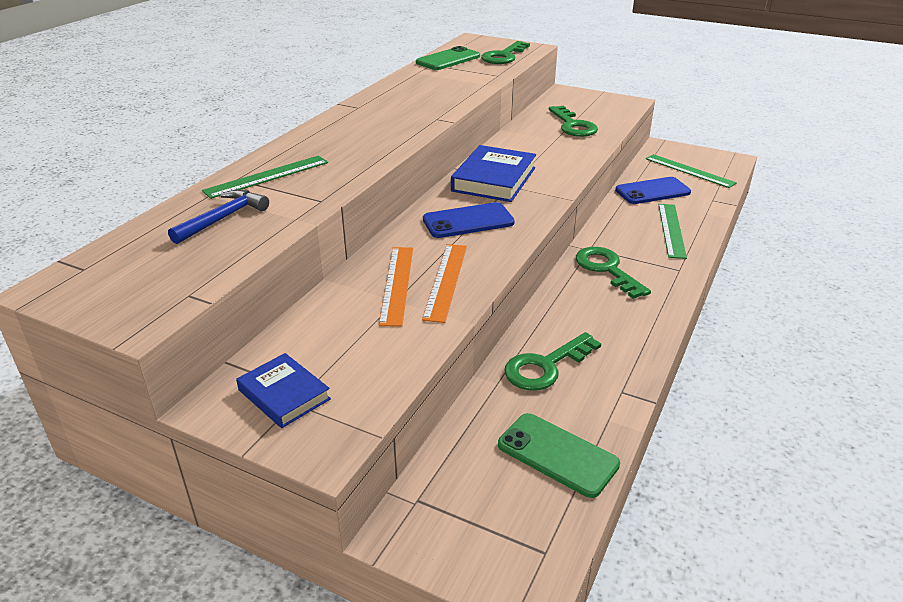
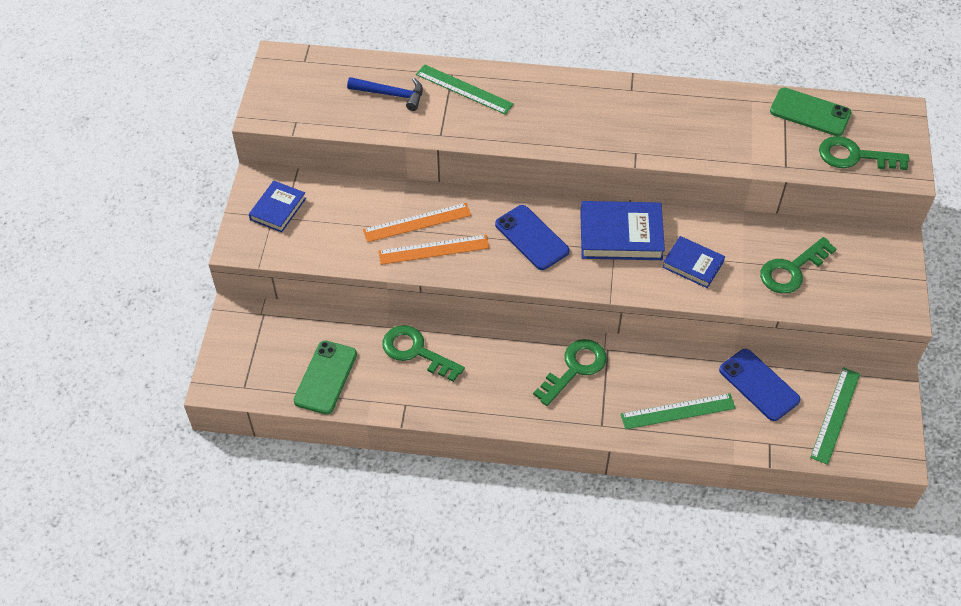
camera: 70 degrees right, 20 degrees up
(547, 158) = (692, 264): none -> blue book

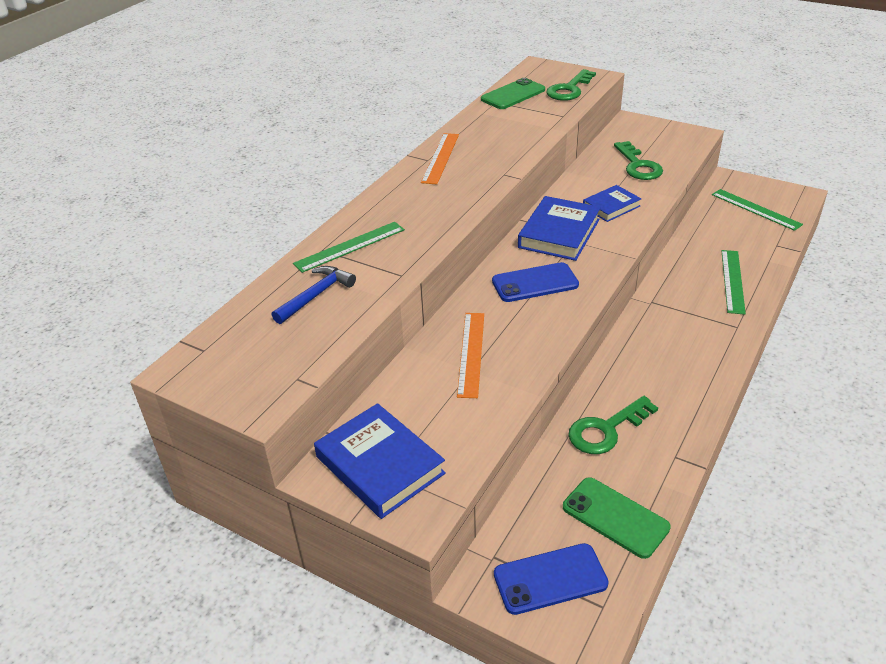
camera: 65 degrees left, 15 degrees down
(278, 209) = (380, 465): blue book -> blue book, size x1.63
(433, 249) = (515, 350): orange ruler -> orange ruler (440, 158)
(574, 368) = (667, 326): green key -> none
(759, 385) = (716, 235): blue phone -> blue phone (550, 579)

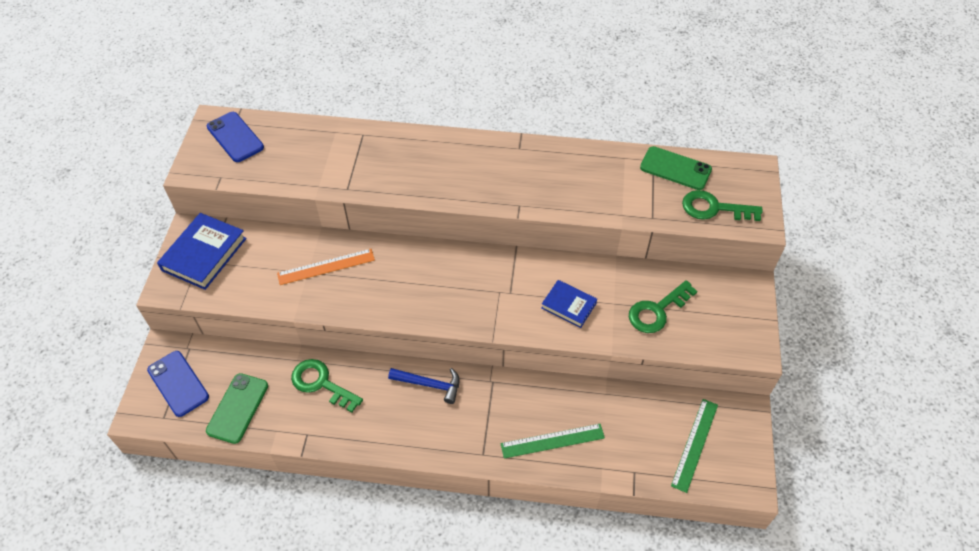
camera: 65 degrees right, 15 degrees up
(316, 295) = (307, 152): blue hammer -> blue hammer (429, 384)
(350, 246) = (372, 148): green ruler -> none
(440, 158) = (526, 155): orange ruler -> none
(535, 283) = (426, 281): blue phone -> blue phone (235, 137)
(559, 233) = (506, 278): blue book -> none

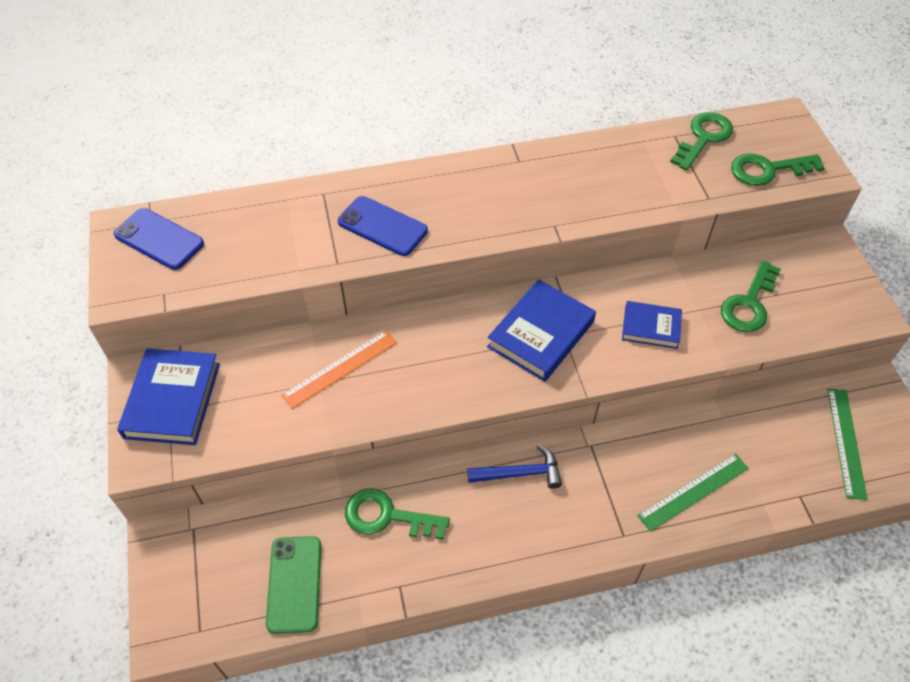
camera: 20 degrees left, 0 degrees up
(178, 383) = (199, 579): blue phone -> blue phone (382, 226)
(482, 285) = (541, 334): none -> blue book
(675, 168) = (703, 138): green phone -> green key

